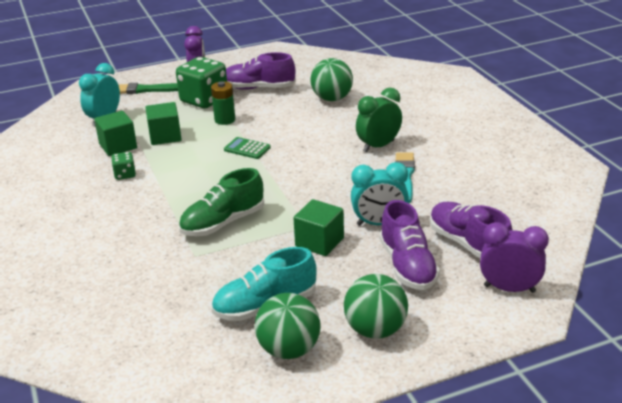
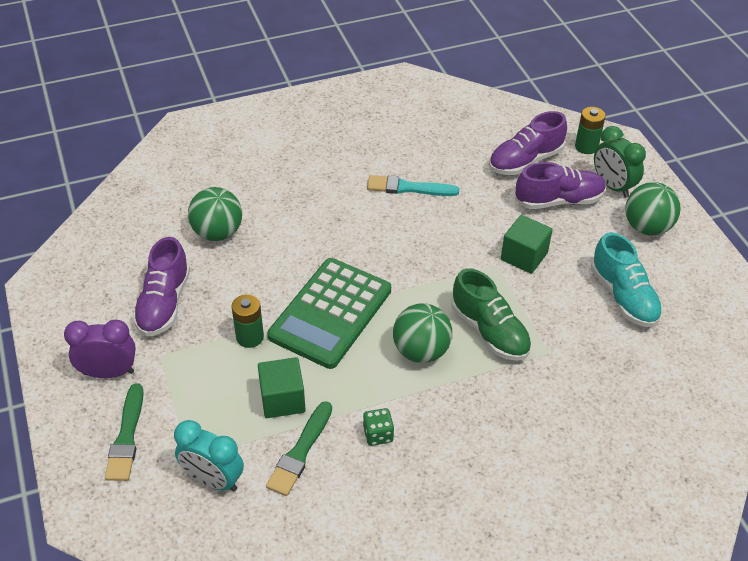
camera: 90 degrees left, 15 degrees up
(118, 146) = (300, 451): green cube -> green brush
(204, 100) = (183, 362): green dice -> none
(247, 149) = (330, 313): green calculator -> green calculator, size x2.41
(289, 350) = (679, 281): green ball -> green ball (421, 351)
(378, 146) = (343, 202): green clock -> green clock (612, 186)
(379, 223) = (492, 213): turquoise clock -> none
(509, 289) = (586, 147): purple clock -> green battery

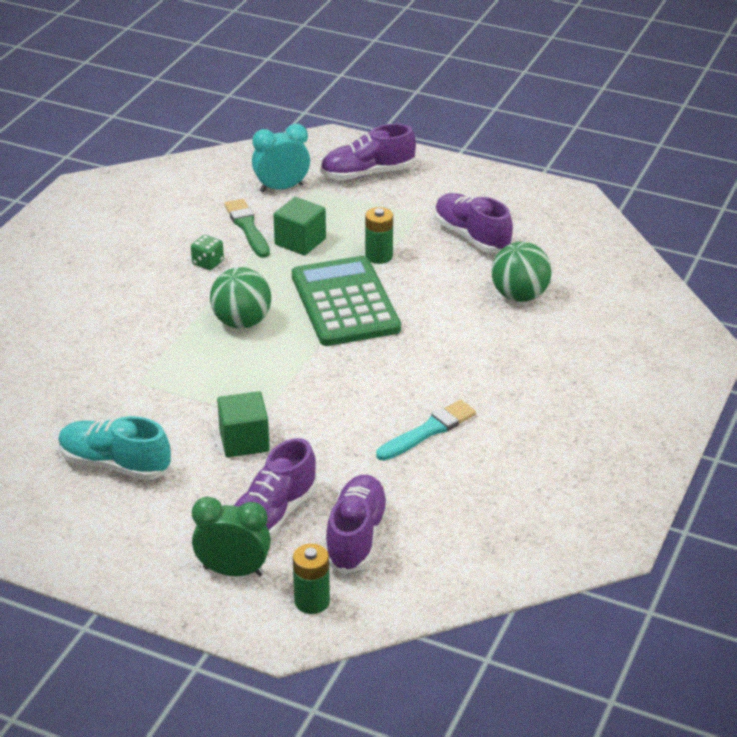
camera: 135 degrees right, 10 degrees down
(109, 372) = (435, 189): purple clock -> none
(126, 436) = (367, 174): green brush -> purple shoe
(489, 331) = (204, 366): green shoe -> none
(647, 227) = (153, 548): green ball -> none

